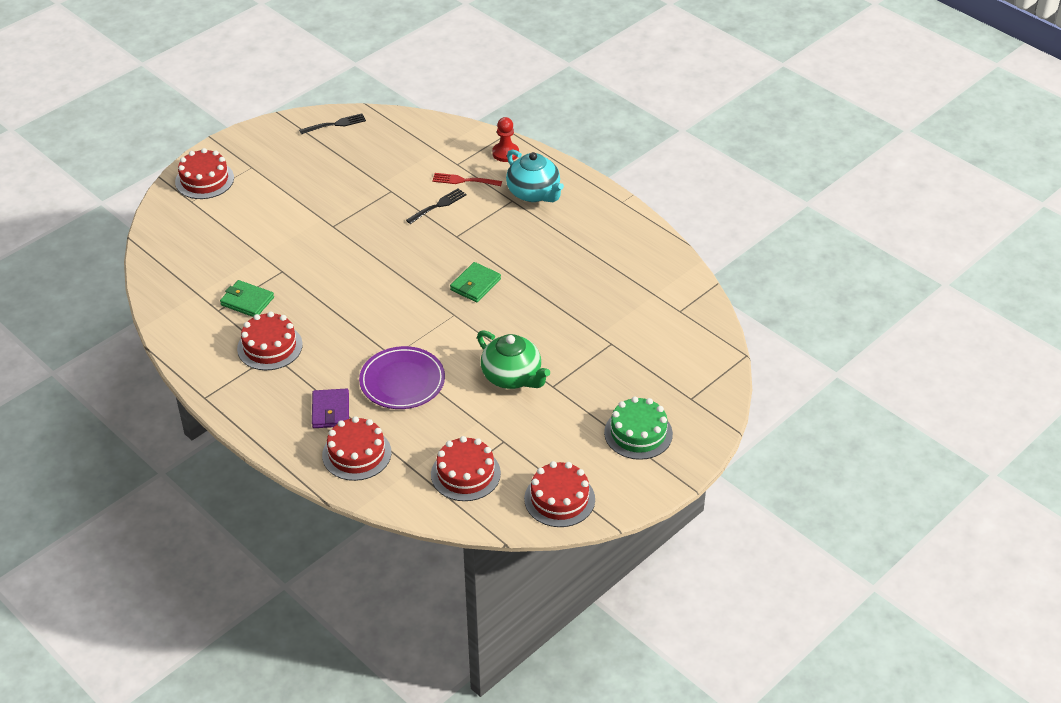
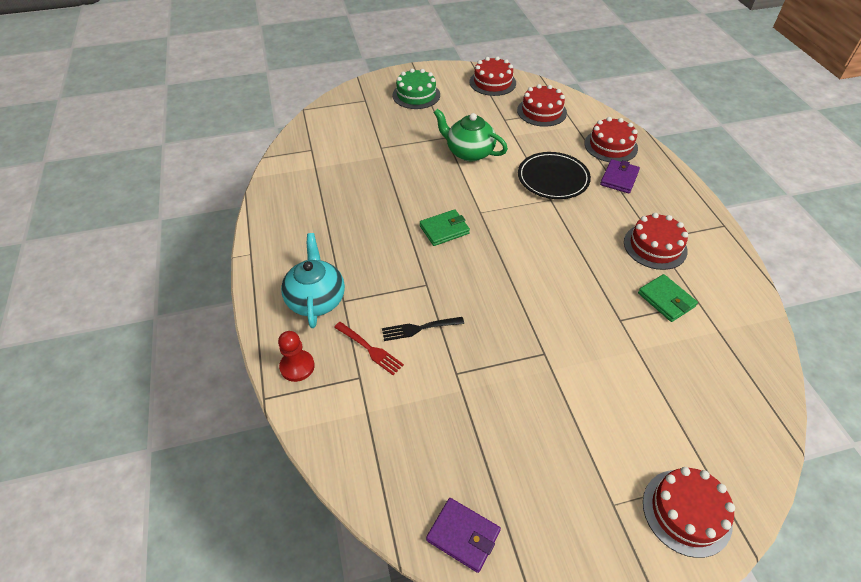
camera: 150 degrees left, 5 degrees up
(335, 124) = (463, 535): black fork -> purple wallet
(402, 381) = (553, 178): purple plate -> black plate
(512, 377) = (469, 152): green teapot -> green teapot turned 45 degrees counterclockwise

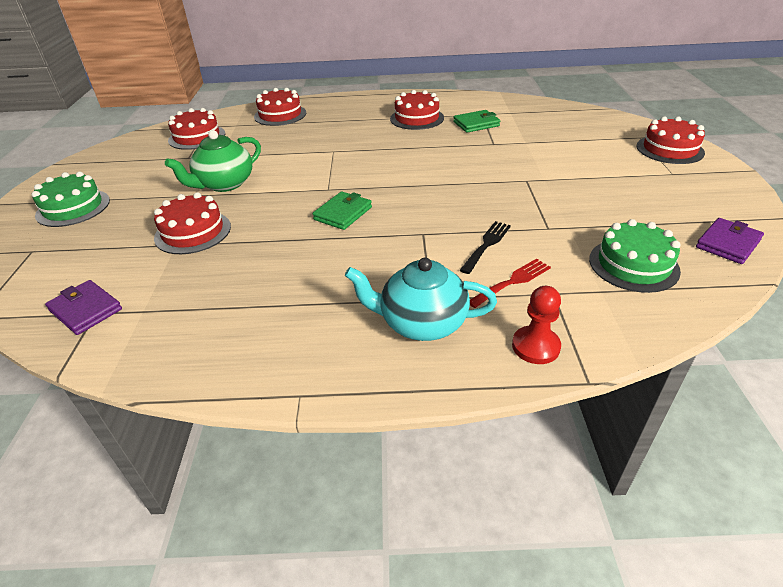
camera: 75 degrees left, 10 degrees down
(409, 440) = (633, 265): none -> green cake
(419, 328) = (486, 245): black fork -> black fork turned 150 degrees counterclockwise
(444, 230) = (343, 213): green wallet -> green wallet turned 45 degrees clockwise
(492, 82) = (113, 156): red cake -> red cake (193, 232)
(553, 178) = (304, 146): black plate -> none
(619, 178) = (326, 118): purple wallet -> purple wallet (85, 310)

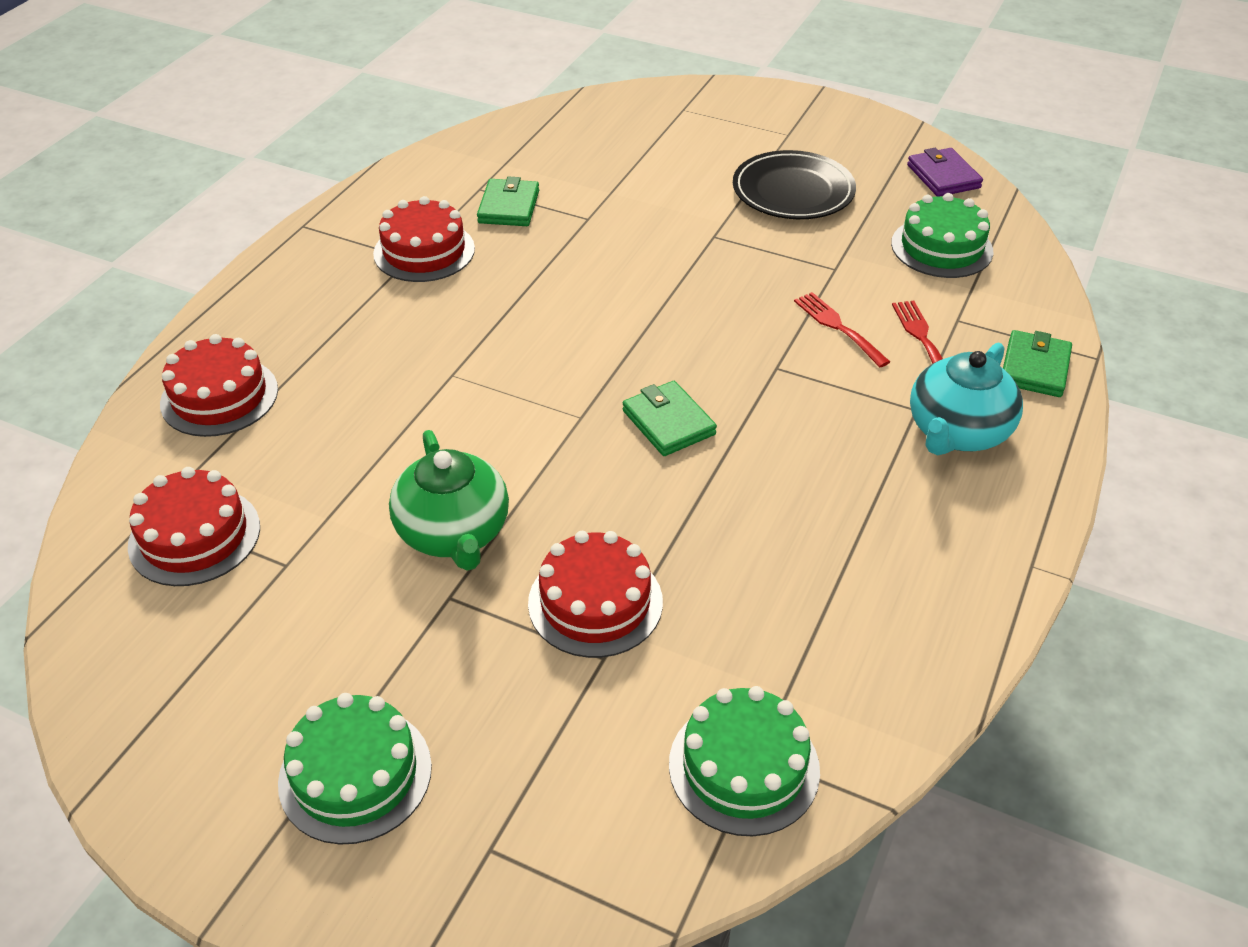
camera: 65 degrees left, 5 degrees up
(85, 310) = (744, 767): purple wallet -> green cake
(486, 245) = (838, 327): black fork -> red fork
(535, 346) = (1034, 368): red pawn -> green wallet
(611, 192) = (793, 191): none -> black plate
(669, 149) = (732, 107): red cake -> none

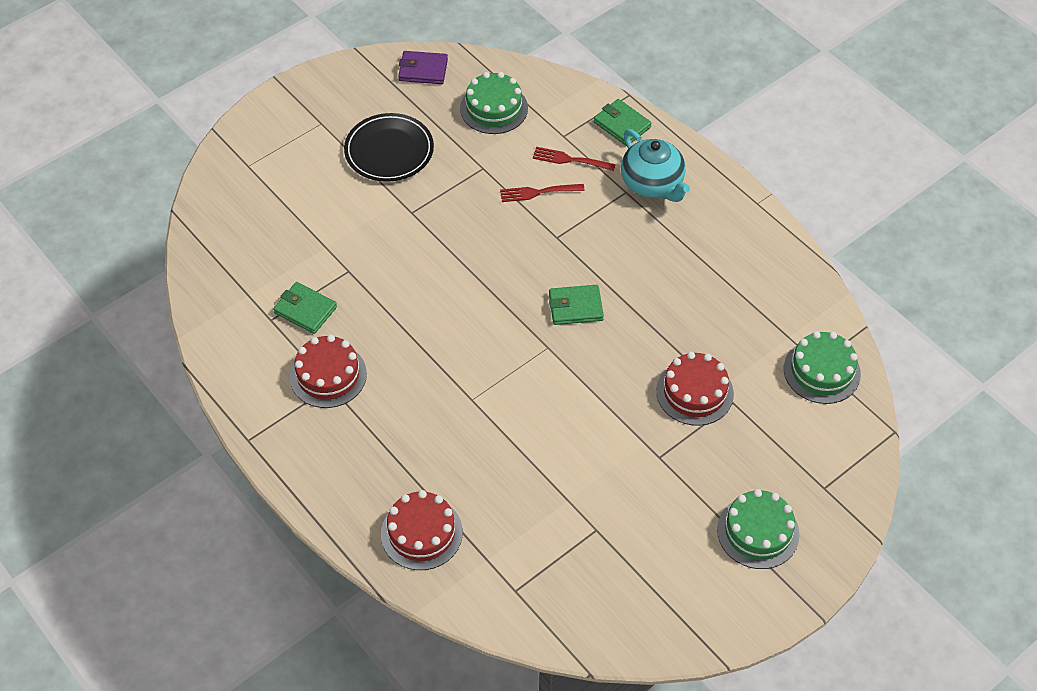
camera: 65 degrees left, 10 degrees up
(194, 536) = (548, 572): red cake -> none
(454, 533) = (612, 440): green teapot -> none

